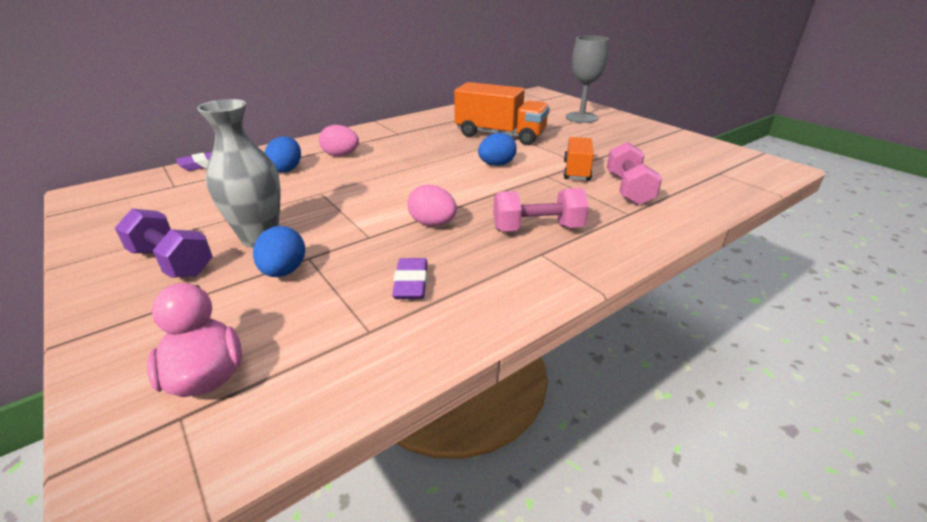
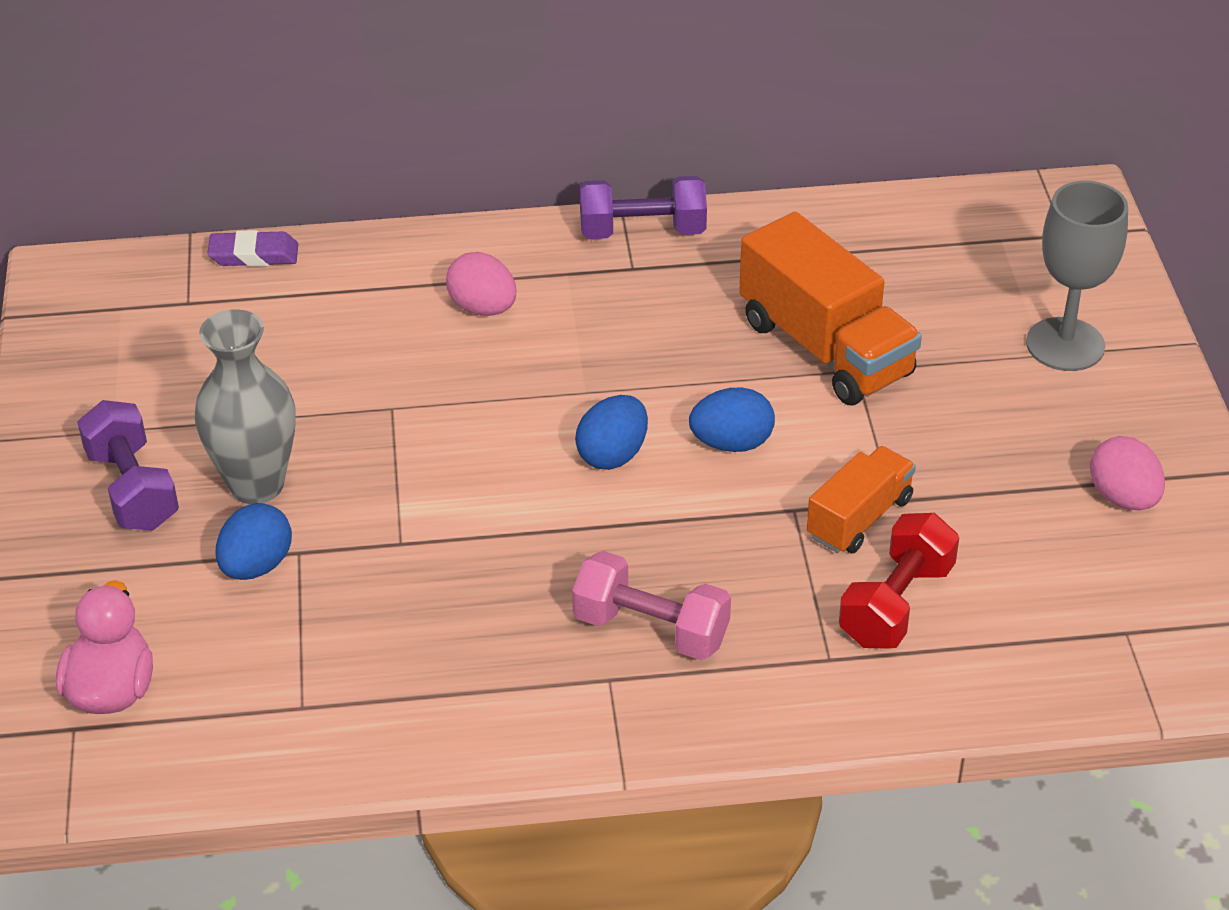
camera: 30 degrees right, 10 degrees up
(287, 169) = (373, 318): blue egg -> blue egg (612, 455)
(392, 125) = (642, 231): none -> purple dumbbell
(411, 283) = (397, 655): purple eraser -> none
(432, 223) = (507, 552): pink egg -> pink egg (1123, 497)
(628, 189) = (896, 604): pink dumbbell -> red dumbbell

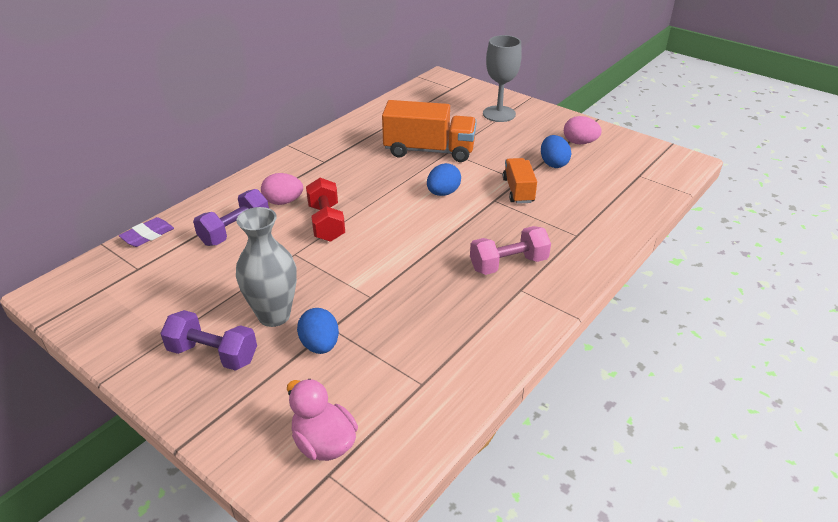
camera: 45 degrees left, 5 degrees down
(612, 455) = (407, 219): blue egg -> blue egg (553, 163)
(642, 231) = (311, 149): purple dumbbell -> purple dumbbell (235, 231)
(896, 604) = (569, 207): red dumbbell -> red dumbbell (326, 223)

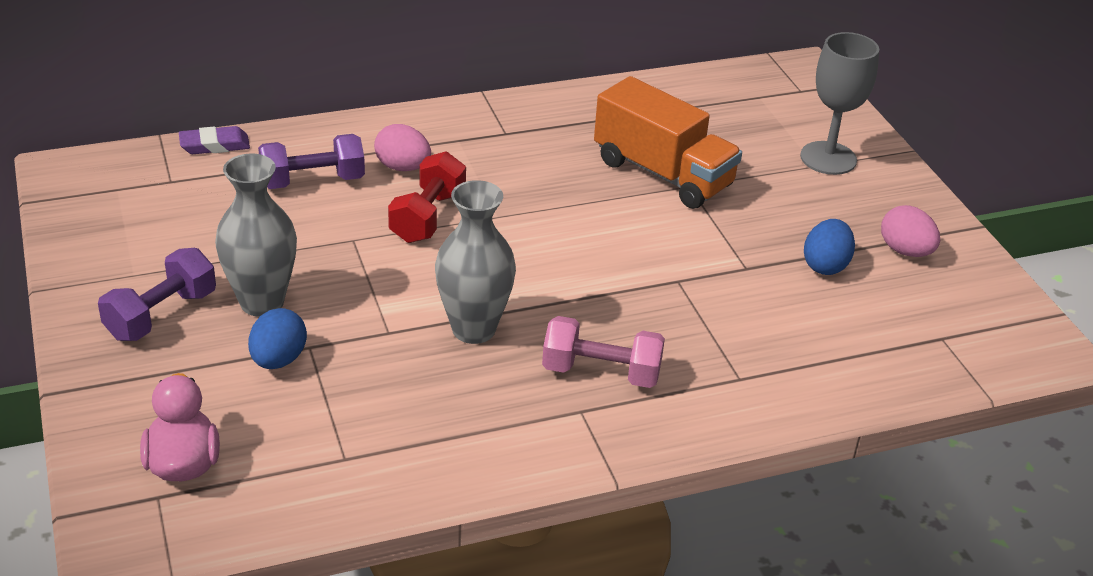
camera: 30 degrees right, 0 degrees up
(213, 354) = (161, 315): purple dumbbell -> purple dumbbell turned 75 degrees clockwise
(417, 273) = (473, 329): none -> grey vase
(443, 193) = (617, 241): blue egg -> none
(518, 190) = (727, 282): orange truck -> none

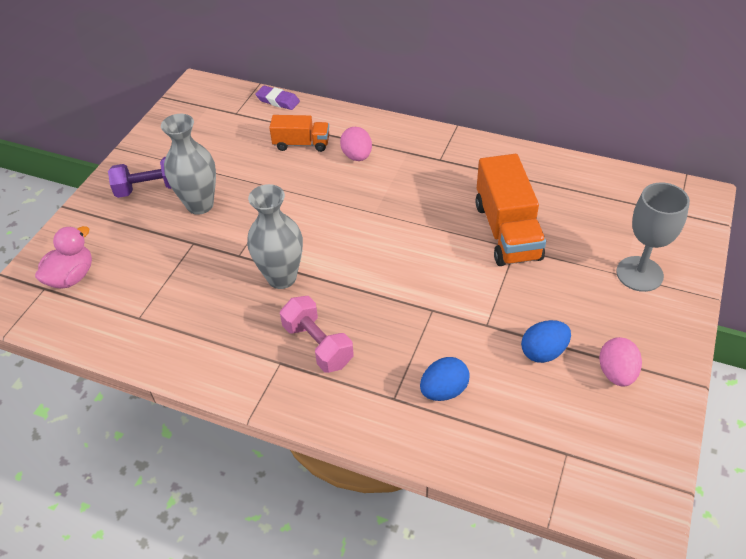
camera: 45 degrees right, 10 degrees up
(278, 360) = (171, 242): blue egg -> blue egg (444, 390)
(313, 181) = (301, 144): purple dumbbell -> orange truck
(428, 217) = (336, 194): red dumbbell -> none

